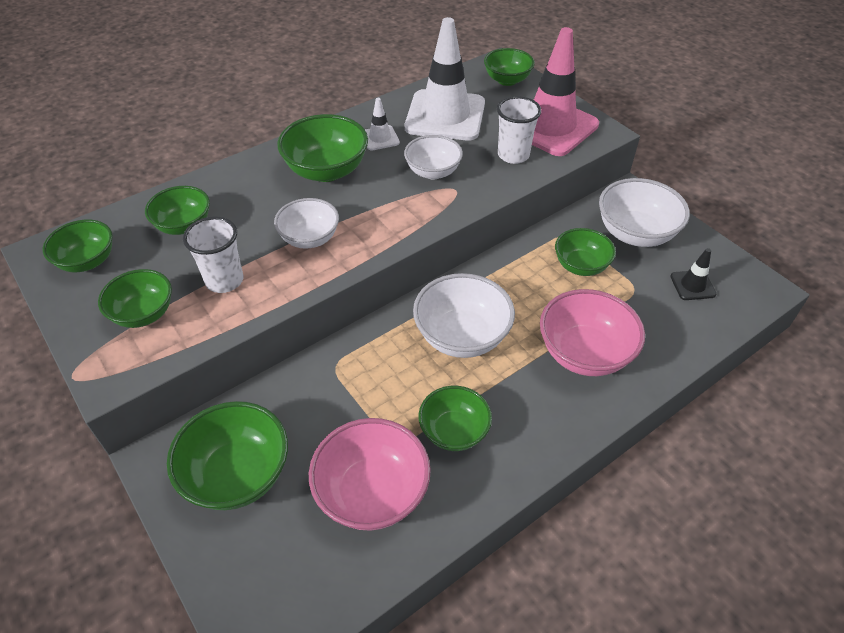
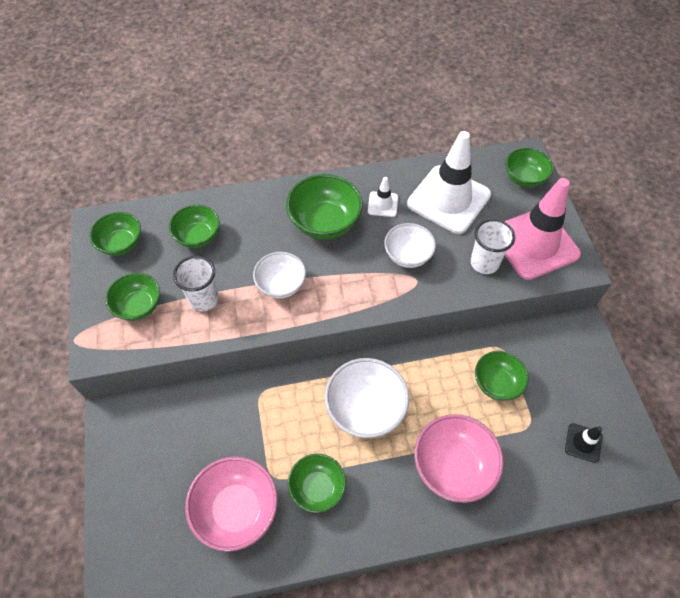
camera: 25 degrees right, 10 degrees up
(237, 474) = (156, 452): green bowl -> none
(635, 233) = (563, 370): white bowl -> none

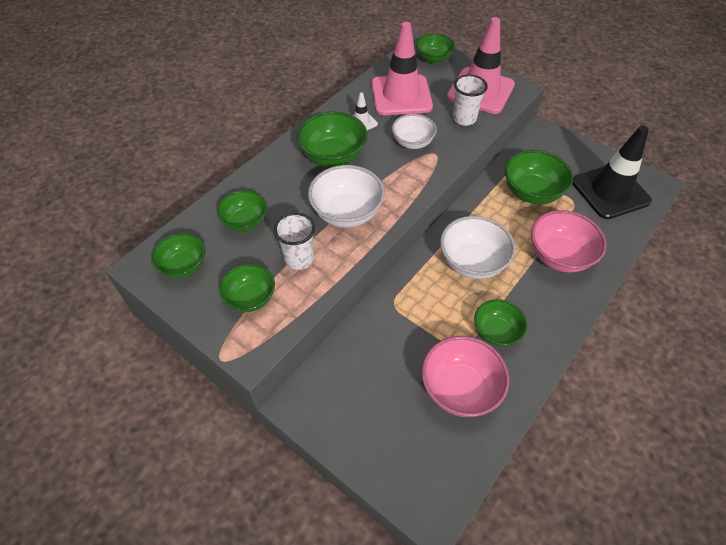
camera: 40 degrees left, 5 degrees down
(281, 285) = (347, 213): white bowl -> white bowl, size x1.52
(448, 199) = (401, 95): white traffic cone -> pink traffic cone
(496, 383) = (531, 192): green bowl -> green bowl, size x1.52
(583, 443) = (610, 191): black traffic cone -> black traffic cone, size x2.29

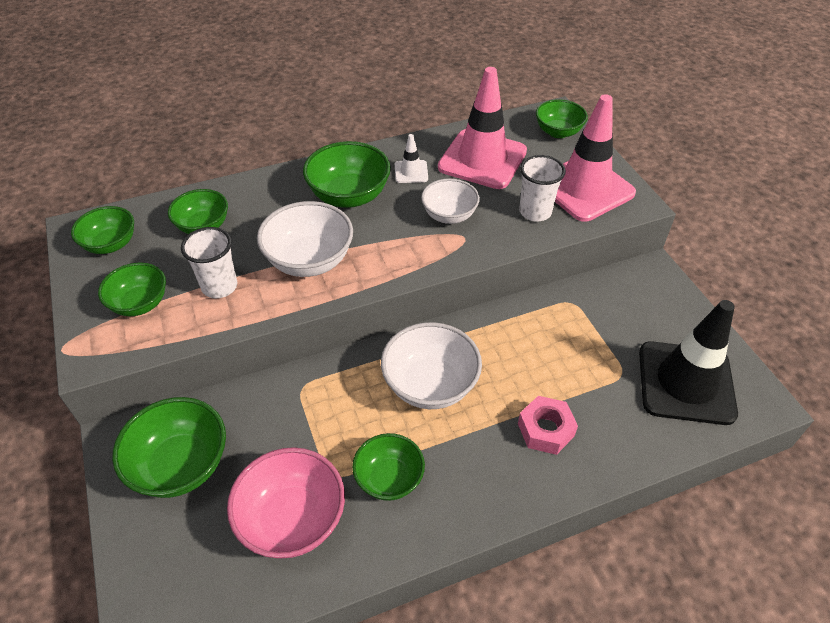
camera: 30 degrees right, 5 degrees down
(531, 192) = (575, 337): green bowl -> green bowl (181, 465)
(559, 256) = (545, 430): pink bowl -> pink nut

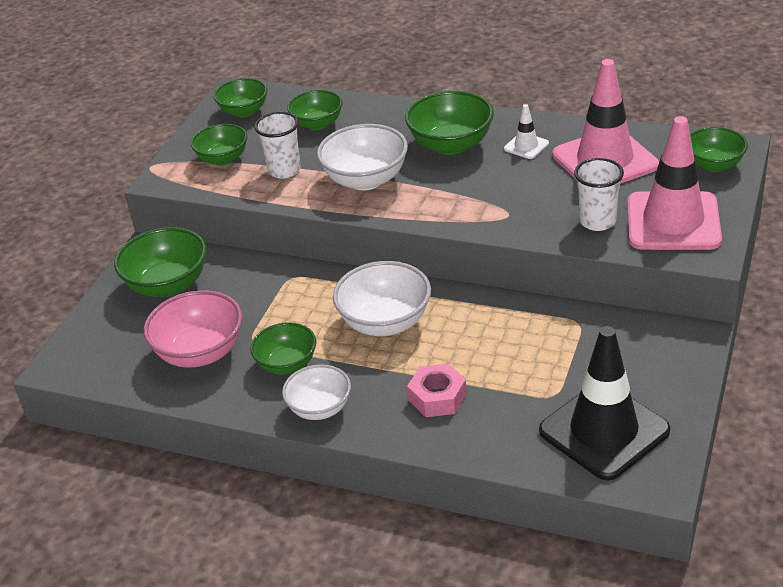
camera: 45 degrees right, 10 degrees down
(449, 215) = (516, 193): white bowl -> white bowl (320, 408)

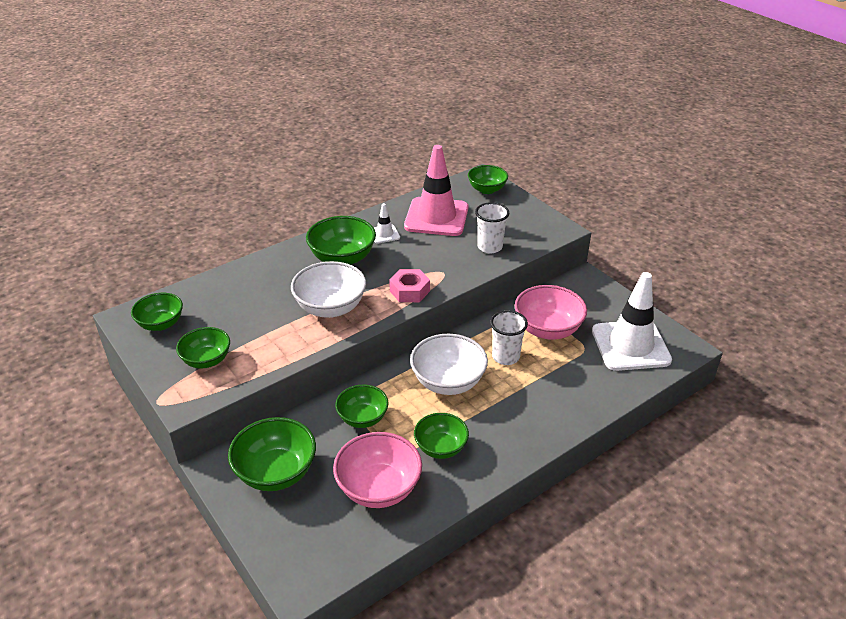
camera: 60 degrees left, 0 degrees up
(284, 170) = (266, 337): white cup -> white cup (505, 357)
(317, 124) = (233, 298): green bowl -> green bowl (362, 418)
(320, 408) = (502, 452): white bowl -> none
(437, 397) = (542, 394): pink nut -> pink nut (409, 291)
(554, 351) = (547, 329): none -> pink bowl
(604, 431) = (630, 345): black traffic cone -> white traffic cone
(673, 222) = (520, 225): pink traffic cone -> none

